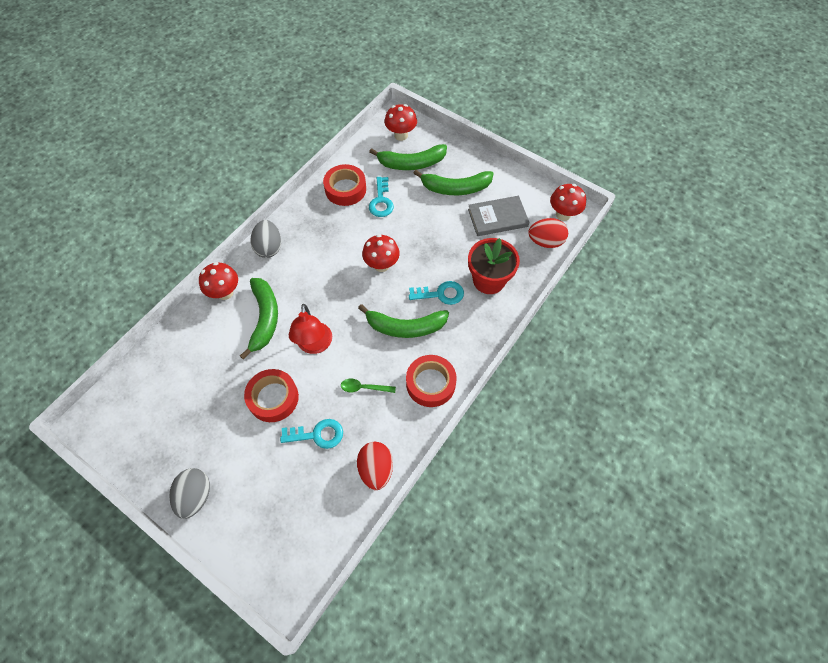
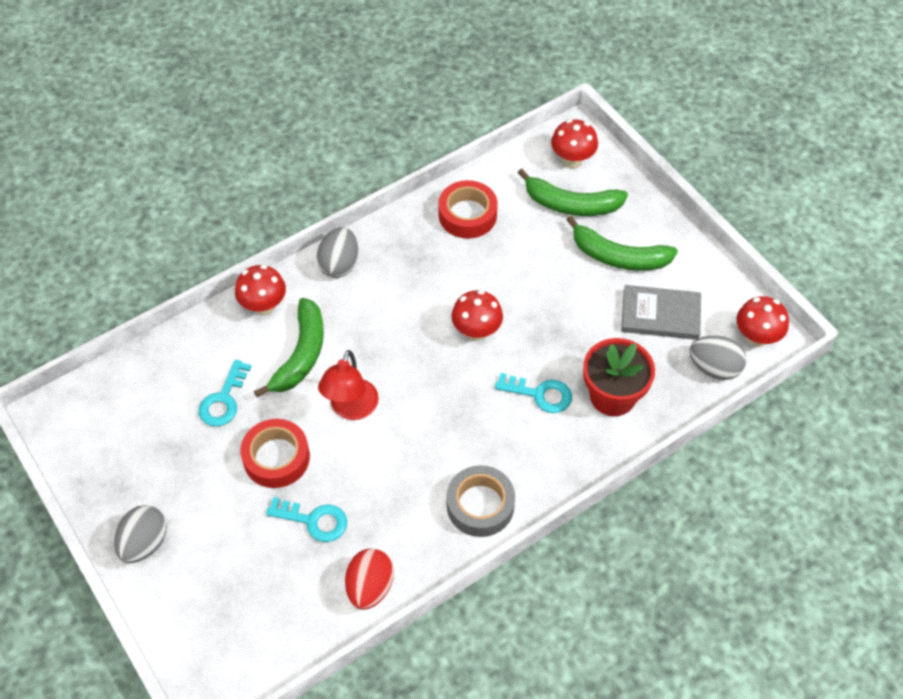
camera: 20 degrees right, 5 degrees down
(364, 388) = (393, 482): green spoon -> none
(381, 201) = (509, 245): turquoise key -> turquoise key (224, 400)
(405, 327) = (476, 422): green banana -> none
(430, 383) = (480, 505): red tape -> grey tape
(545, 242) = (714, 368): red egg -> grey egg

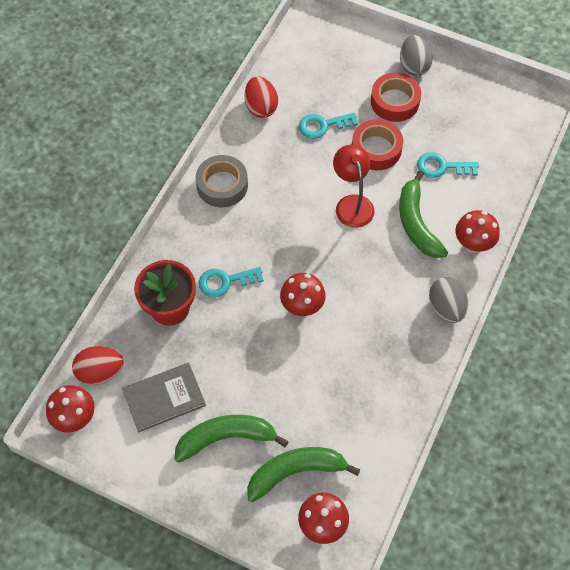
camera: 150 degrees right, 5 degrees up
(224, 400) = (442, 167): turquoise key -> turquoise key turned 75 degrees counterclockwise
(467, 215) = (378, 410): red tape -> red tape (394, 101)
(714, 368) = (100, 372): grey egg -> red egg

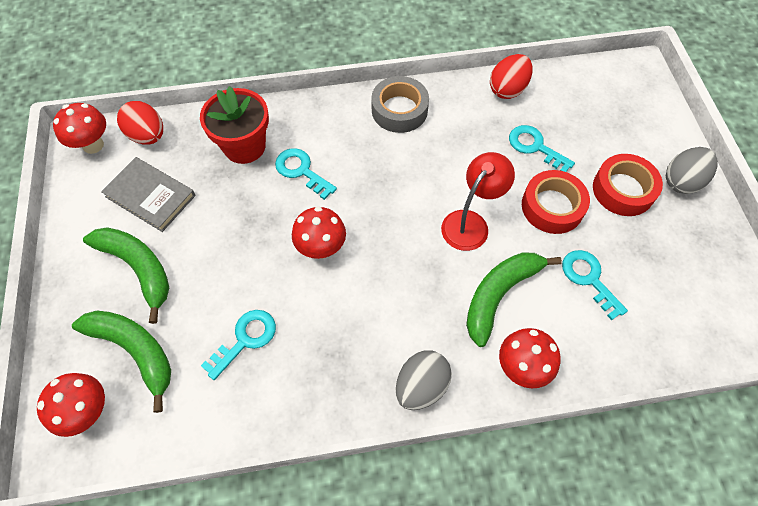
camera: 55 degrees right, 0 degrees up
(338, 394) = (245, 339): none -> turquoise key

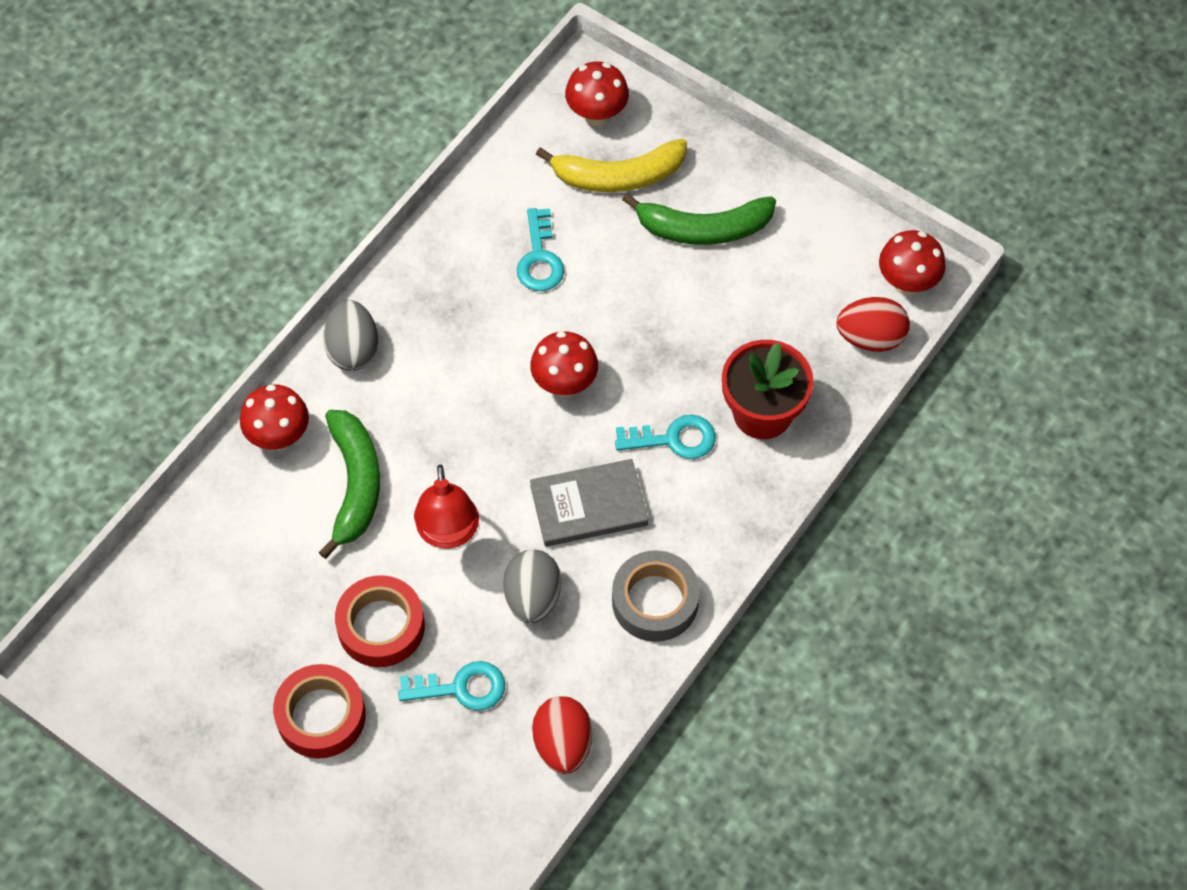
camera: 135 degrees right, 0 degrees up
(135, 350) = (618, 176): green banana -> yellow banana
(150, 196) = (782, 290): grey book -> grey book (588, 505)
(589, 279) = (281, 575): turquoise key -> none
(682, 181) = (263, 787): grey egg -> grey egg (532, 597)

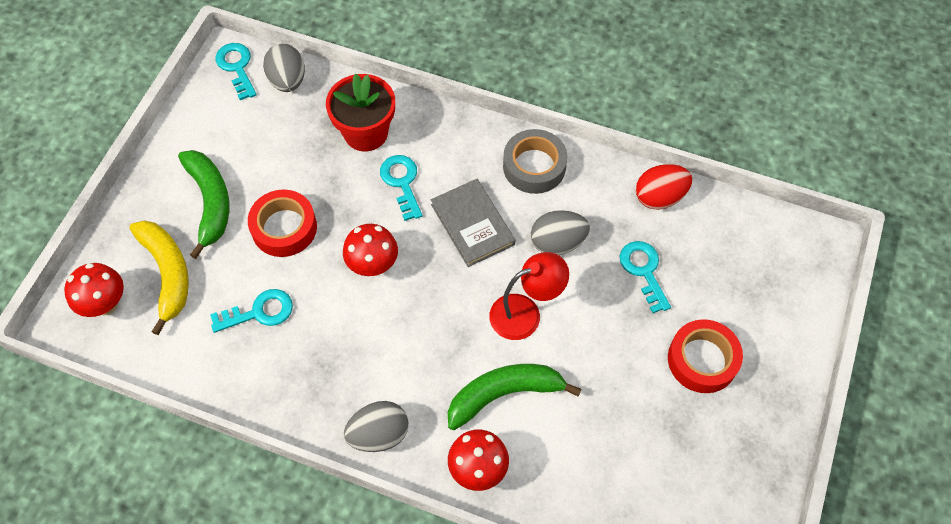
camera: 105 degrees left, 0 degrees up
(381, 626) = (616, 339): red tape -> red tape (284, 228)
(870, 338) = (288, 81): red egg -> grey egg
(907, 283) = (237, 67): red mushroom -> turquoise key

